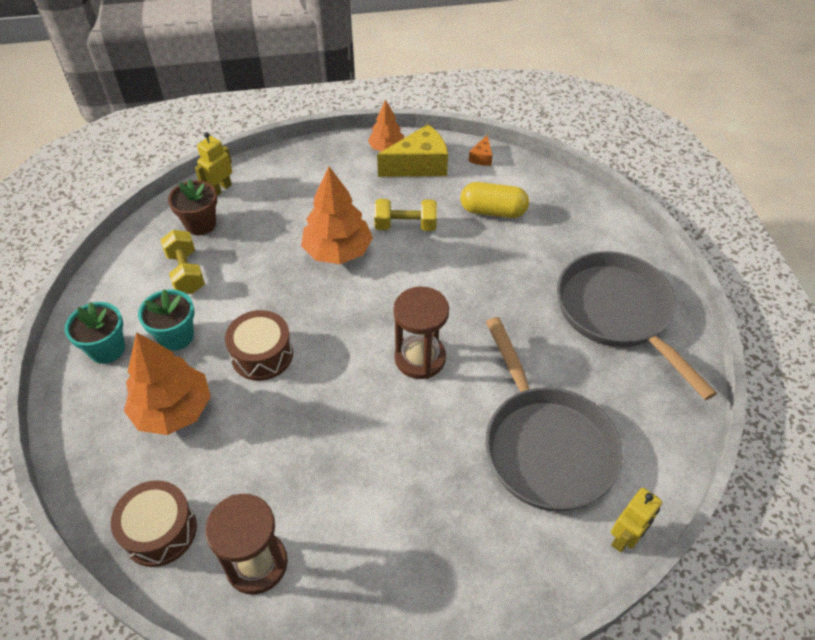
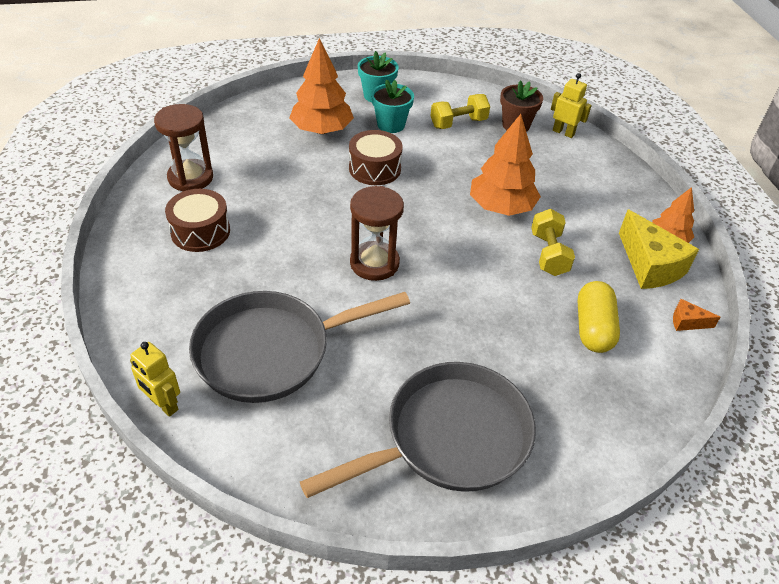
camera: 85 degrees right, 5 degrees down
(160, 531) = (224, 134): brown drum -> brown drum (200, 231)

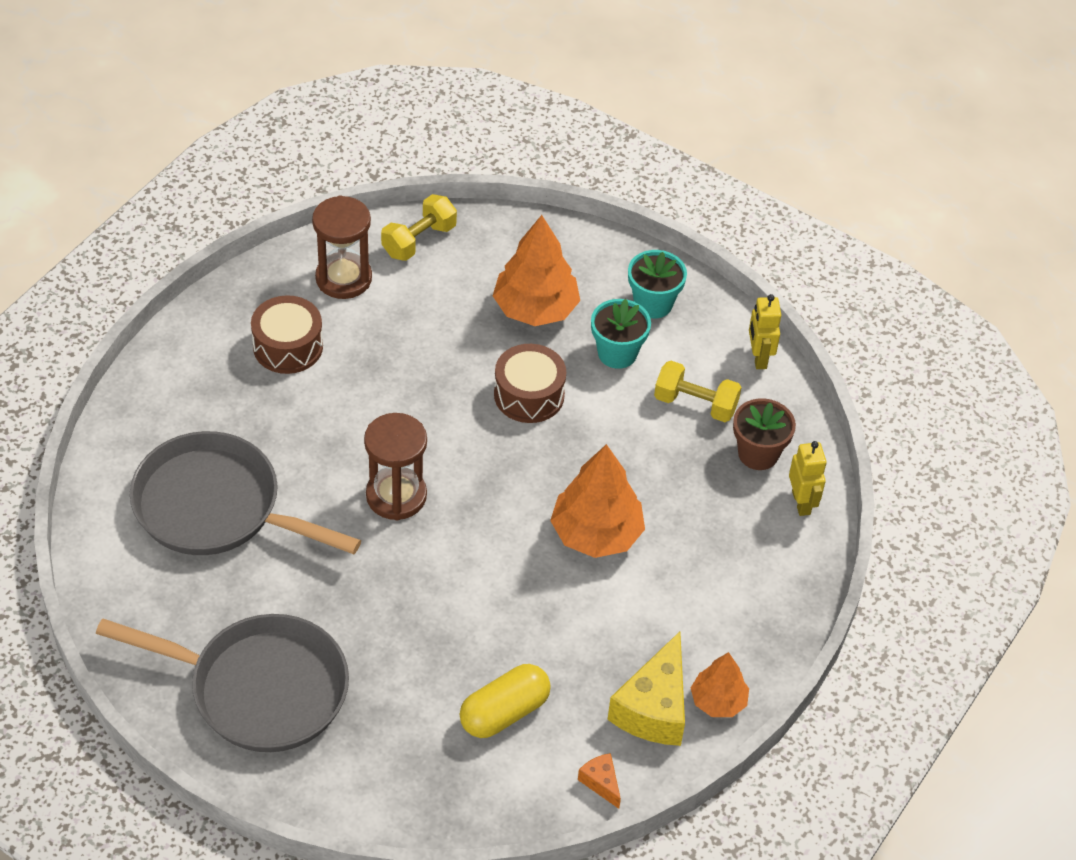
camera: 45 degrees right, 5 degrees up
(163, 404) = (94, 487): yellow robot -> yellow robot (758, 357)
(548, 254) = (570, 616): yellow dumbbell -> yellow dumbbell (419, 240)

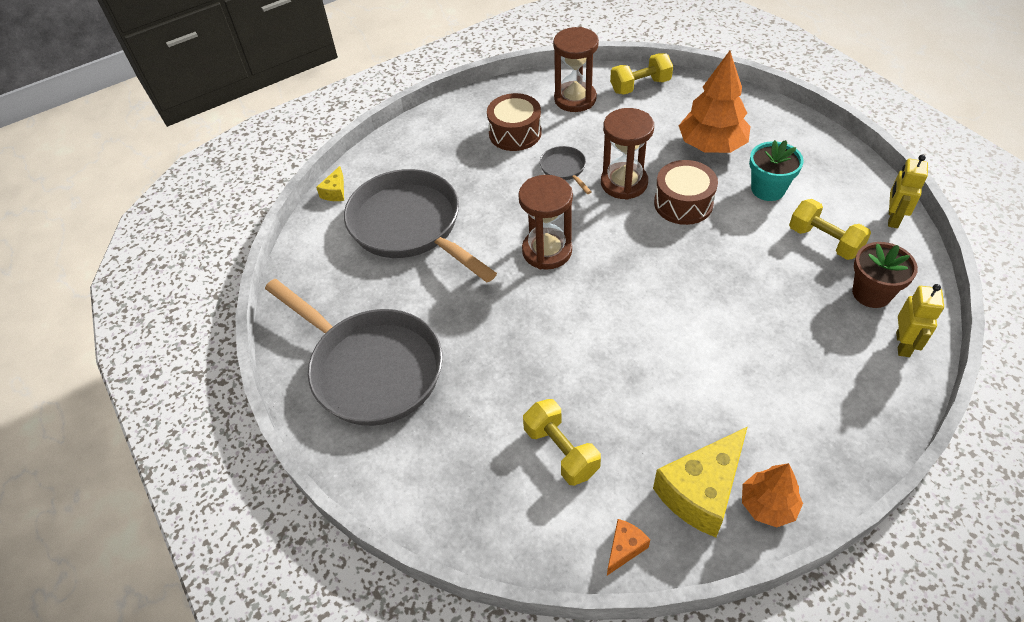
camera: 30 degrees right, 0 degrees up
(93, 486) = (335, 192): none -> yellow cheese
(372, 383) = (564, 169): none -> grey pan
(451, 385) = (624, 183): none -> brown hourglass
(504, 712) = (561, 451): yellow capsule -> yellow dumbbell
(596, 534) = (701, 321): orange tree -> none
(601, 782) = (624, 548): orange cheese -> orange cheese turned 45 degrees clockwise
(653, 303) = (810, 161): turquoise flower pot -> none

